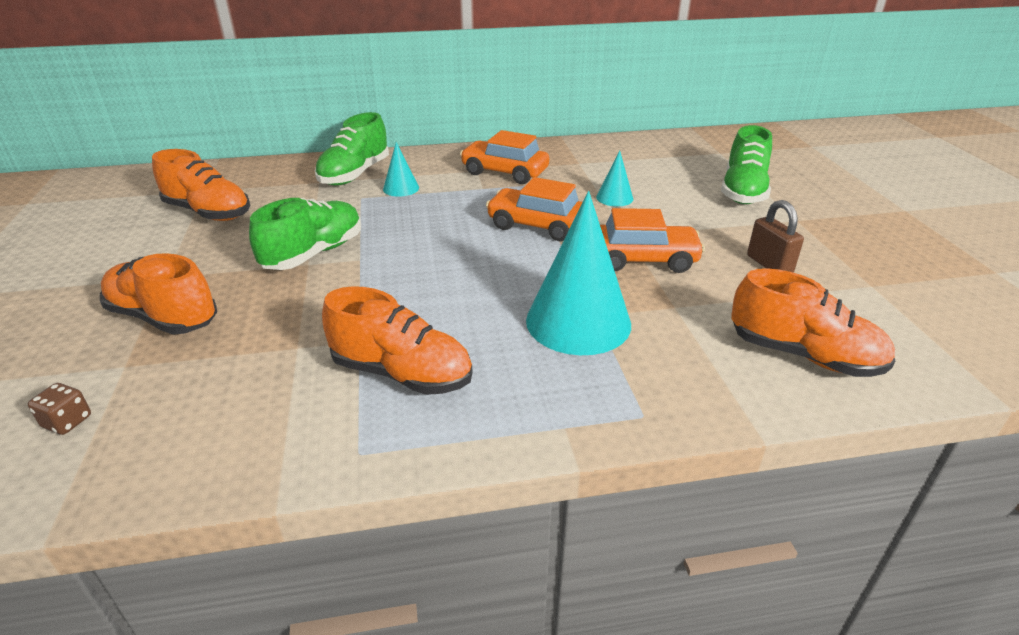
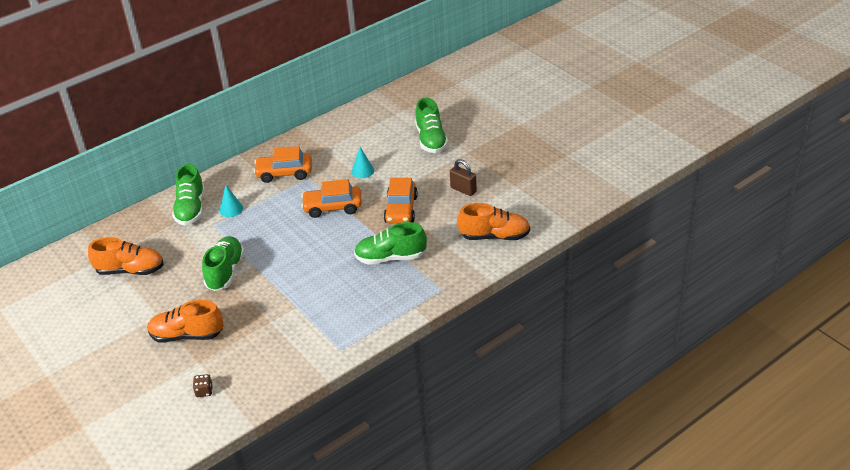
camera: 25 degrees left, 5 degrees up
(402, 373) = (330, 313): orange shoe -> none
(578, 322) = (390, 257): turquoise cone -> green shoe
(643, 259) = (401, 209): orange car -> orange car turned 120 degrees clockwise

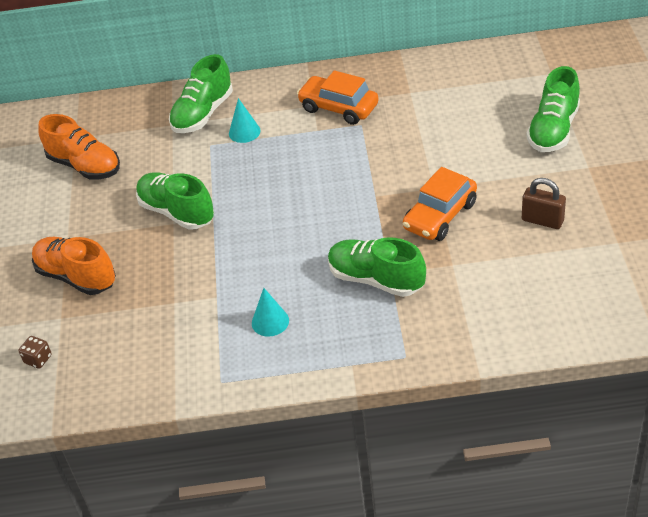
camera: 35 degrees right, 5 degrees up
(225, 272) = (177, 212): green shoe -> green shoe turned 90 degrees counterclockwise
(333, 207) = (359, 177): orange car -> none
(362, 171) = (433, 141): turquoise cone -> turquoise cone (270, 321)
(463, 190) = (542, 220): brown padlock -> brown padlock turned 45 degrees counterclockwise
(495, 236) = (534, 309): orange shoe -> none

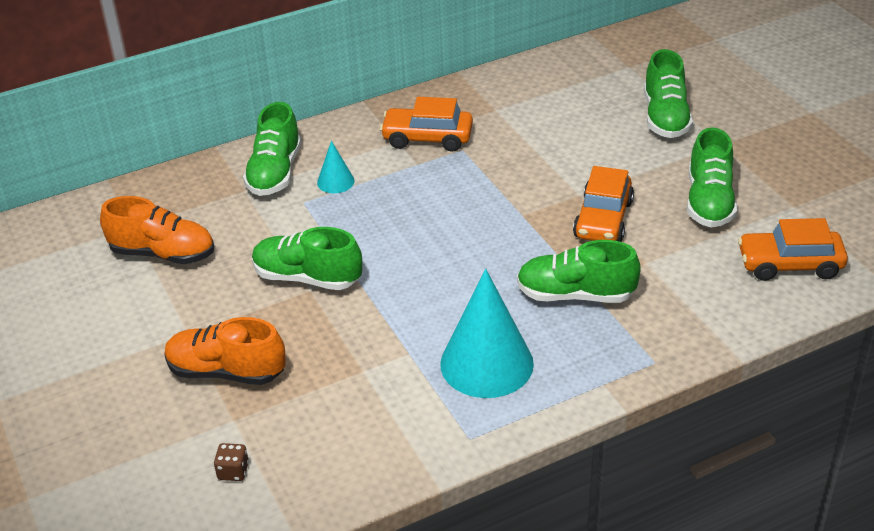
camera: 25 degrees left, 5 degrees down
(270, 321) = (486, 363): turquoise cone -> turquoise cone, size x2.11
(542, 220) = (709, 202): brown padlock -> green shoe
(578, 297) = (789, 264): none -> orange car

